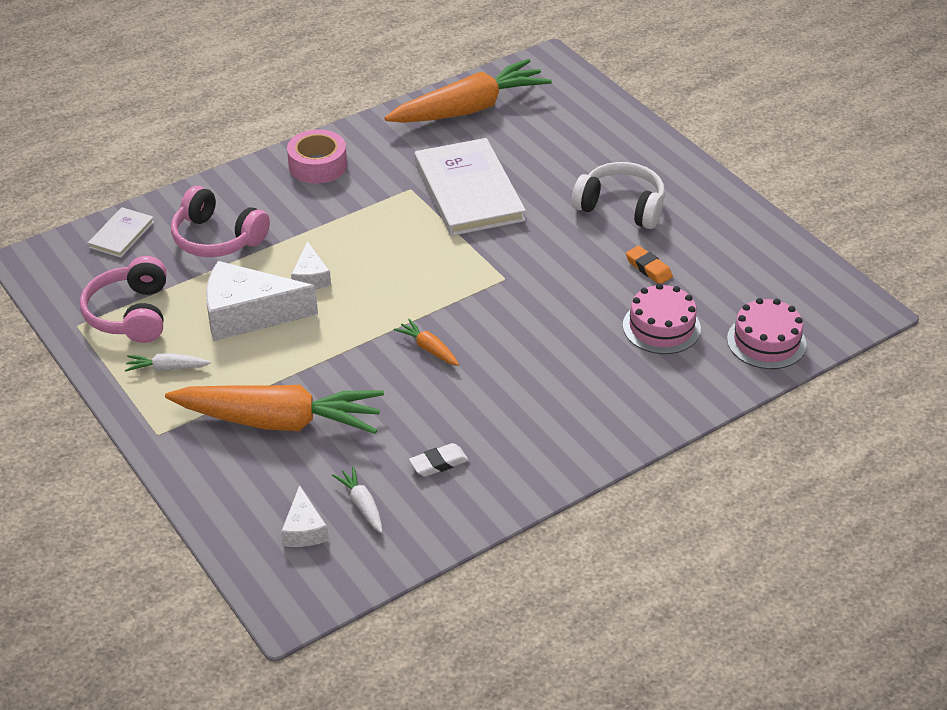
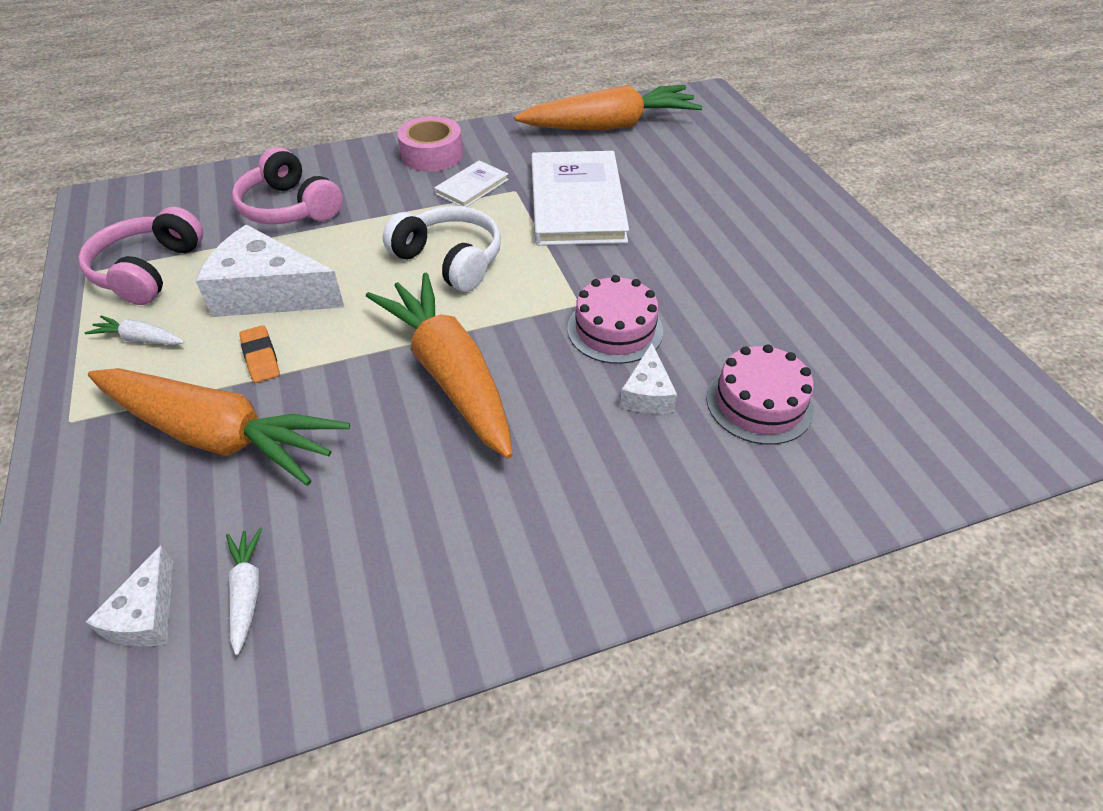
camera: 15 degrees right, 5 degrees up
(121, 234) = (200, 189): white book -> white book (472, 186)
(310, 277) = (360, 264): white cheese -> white cheese (647, 393)
(429, 348) = (450, 374): orange carrot -> orange carrot, size x2.49
(439, 463) = (384, 546): white eraser -> none
(621, 206) = (745, 245): white headphones -> white headphones (450, 260)
(648, 268) = (760, 322): orange eraser -> orange eraser (261, 358)
(766, 341) = (904, 453): pink cake -> pink cake (615, 329)

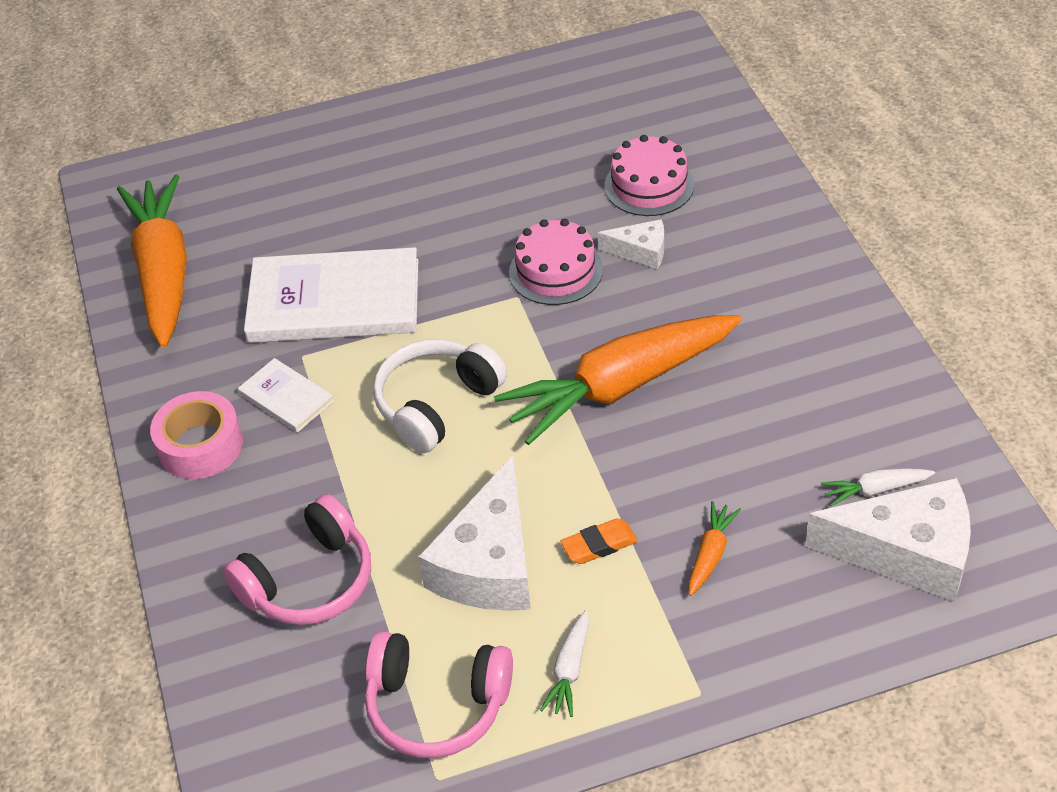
camera: 85 degrees left, 0 degrees up
(146, 614) = (906, 552): white cheese -> white cheese, size x1.96
(218, 435) = (710, 554): orange carrot -> orange carrot, size x0.40

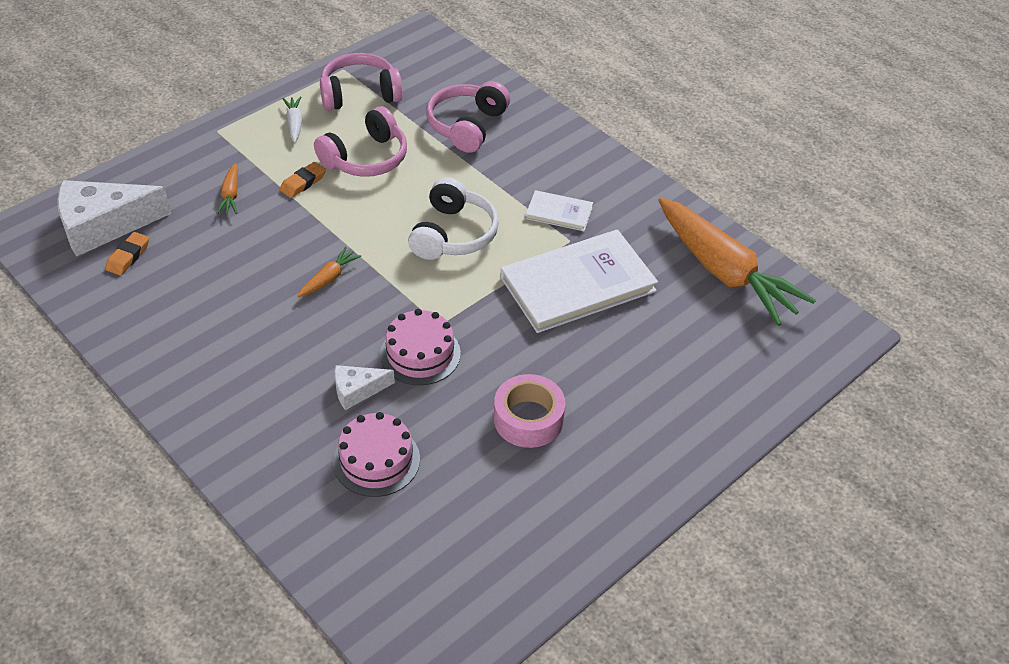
camera: 150 degrees right, 0 degrees up
(200, 445) = (590, 173): pink tape -> pink tape (528, 419)
(489, 563) = (366, 158): white cheese -> pink headphones
(620, 386) = (329, 278): orange carrot -> orange carrot, size x0.40
(875, 490) = (128, 256): white carrot -> orange eraser

